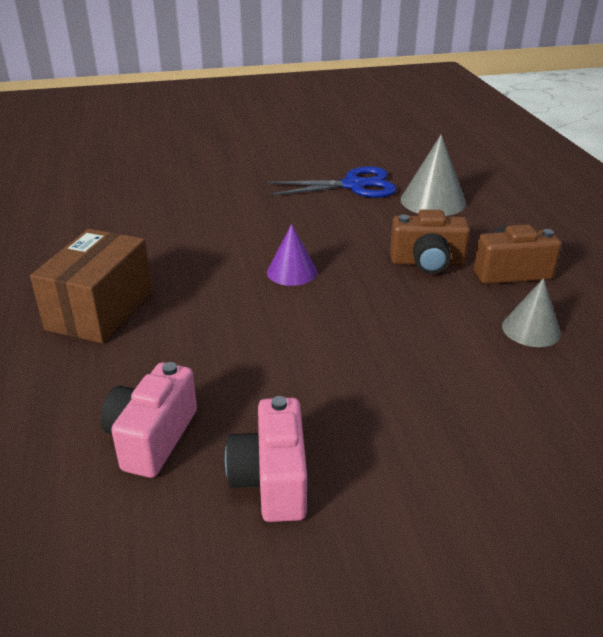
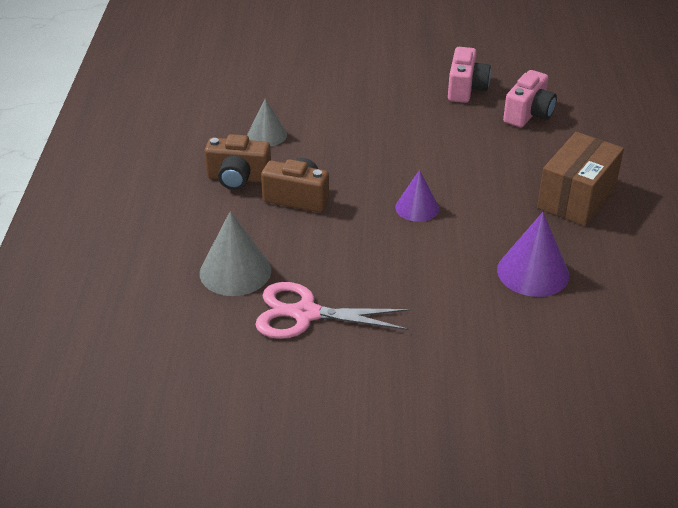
camera: 165 degrees left, 5 degrees up
(162, 234) = (533, 272): none -> purple cone
(354, 185) = (305, 314): blue scissors -> pink scissors

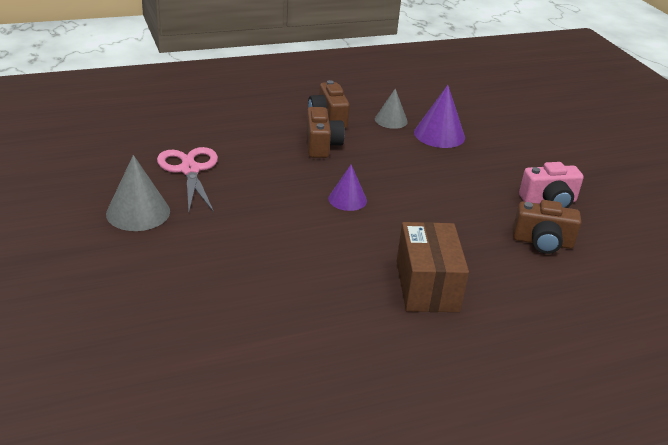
camera: 65 degrees right, 5 degrees down
(235, 271) = (222, 136): grey cone -> grey cone (138, 212)
(528, 114) = (542, 242): pink camera -> brown camera
(533, 272) = (297, 270): purple cone -> purple cone (439, 134)
(576, 198) = (427, 286): brown box -> brown box turned 75 degrees clockwise

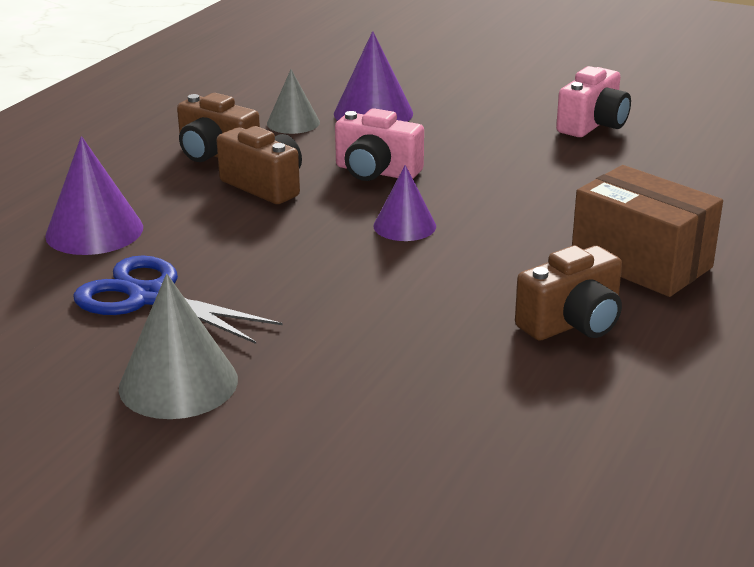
camera: 40 degrees left, 5 degrees down
(190, 170) = (150, 297): pink scissors -> blue scissors
(219, 129) = (94, 231): none -> purple cone
(384, 165) = (376, 172): none -> pink camera
(542, 242) = (657, 164): brown camera -> brown camera (572, 323)

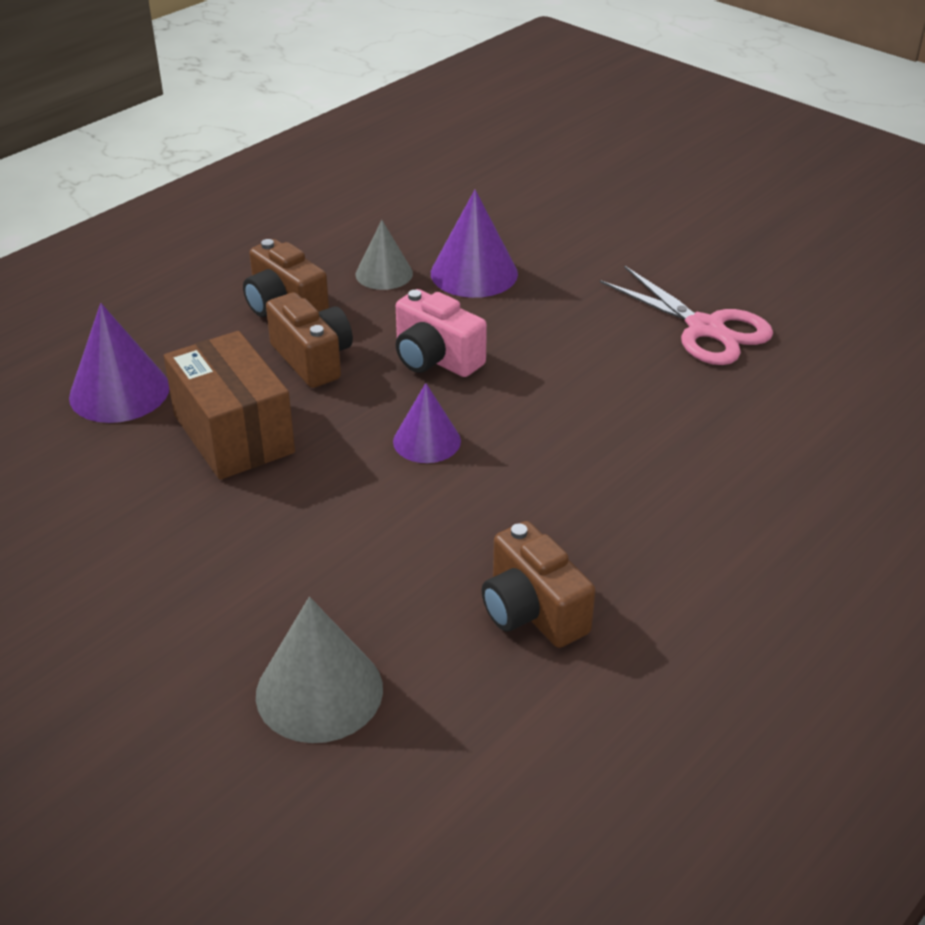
camera: 15 degrees right, 10 degrees up
(150, 297) = (131, 489): blue scissors -> none
(178, 383) = (106, 608): grey cone -> grey cone (319, 691)
(572, 323) = (532, 611): brown camera -> brown camera turned 75 degrees clockwise
(593, 125) = (705, 329): pink camera -> pink scissors
(641, 262) = (651, 540): brown box -> brown box (233, 434)

